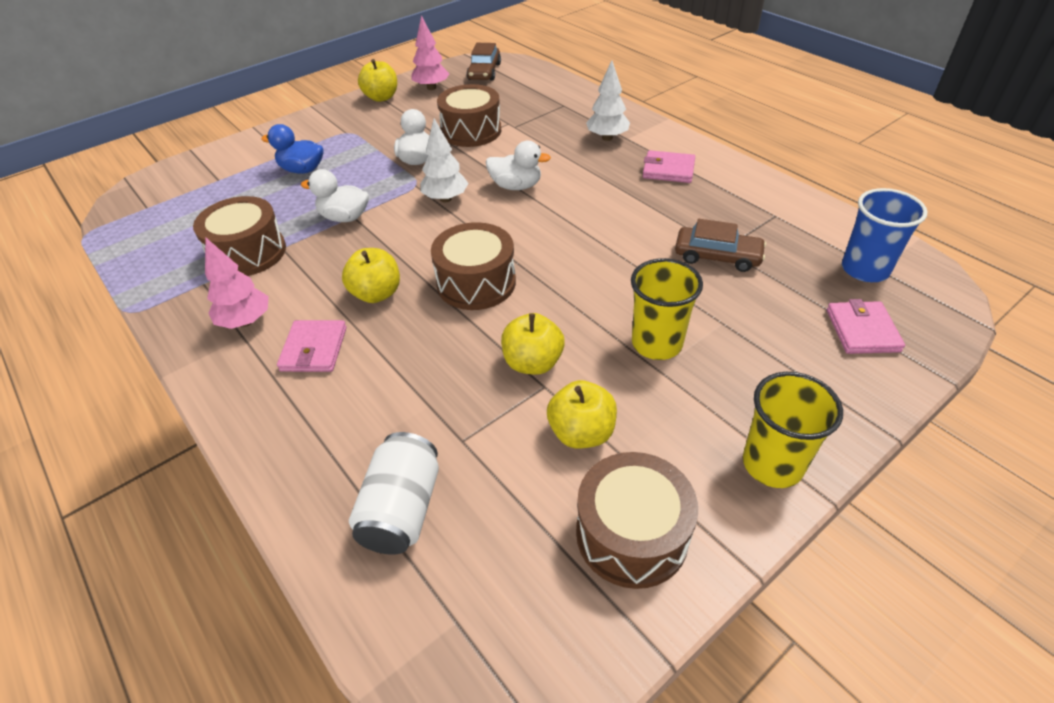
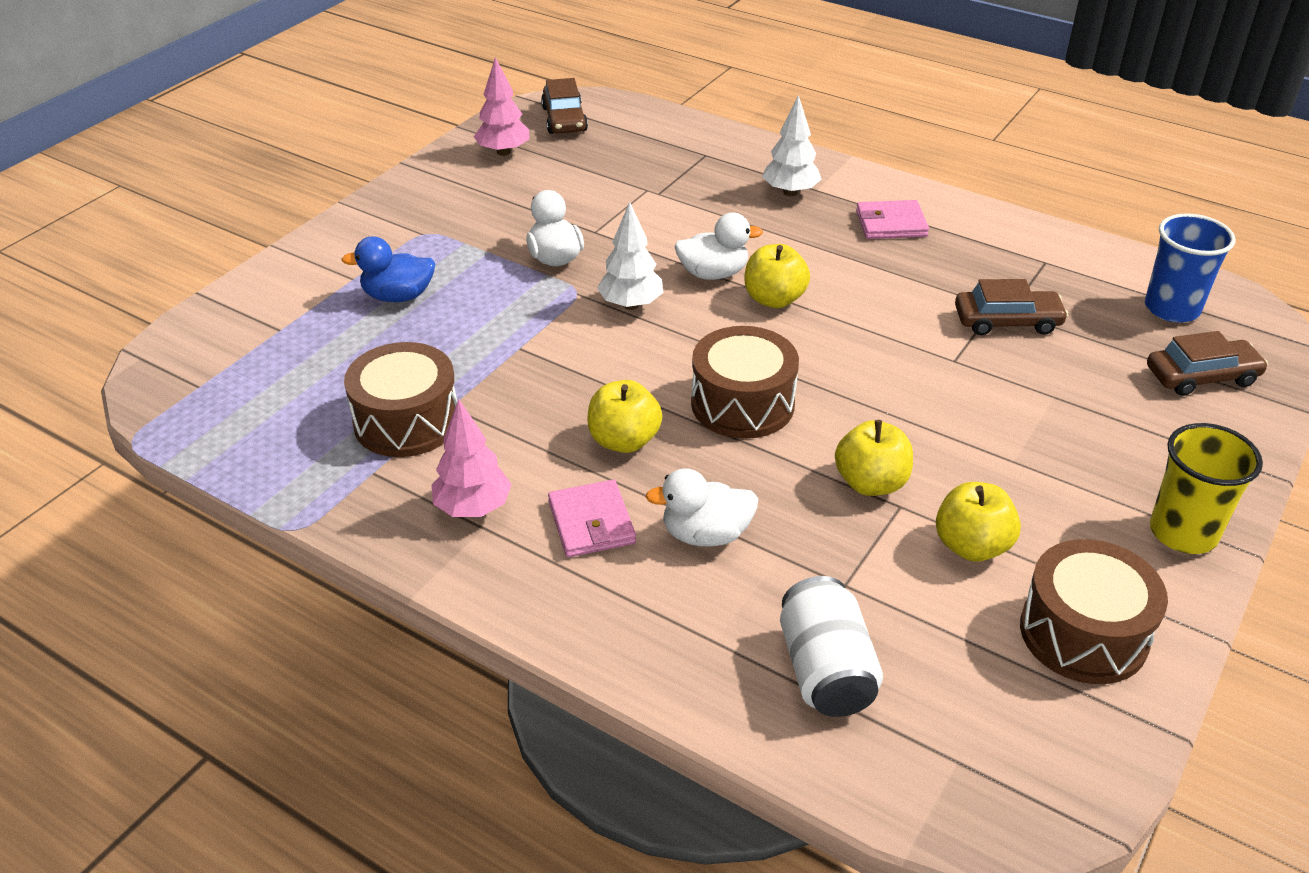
camera: 20 degrees left, 5 degrees down
(344, 217) = (509, 351): white duck -> white duck (705, 534)
(381, 97) = (439, 175): yellow apple -> yellow apple (774, 299)
(471, 131) = (603, 207): brown drum -> none
(656, 343) = (996, 433): yellow cup -> none
(862, 330) = (1202, 376): pink wallet -> brown car

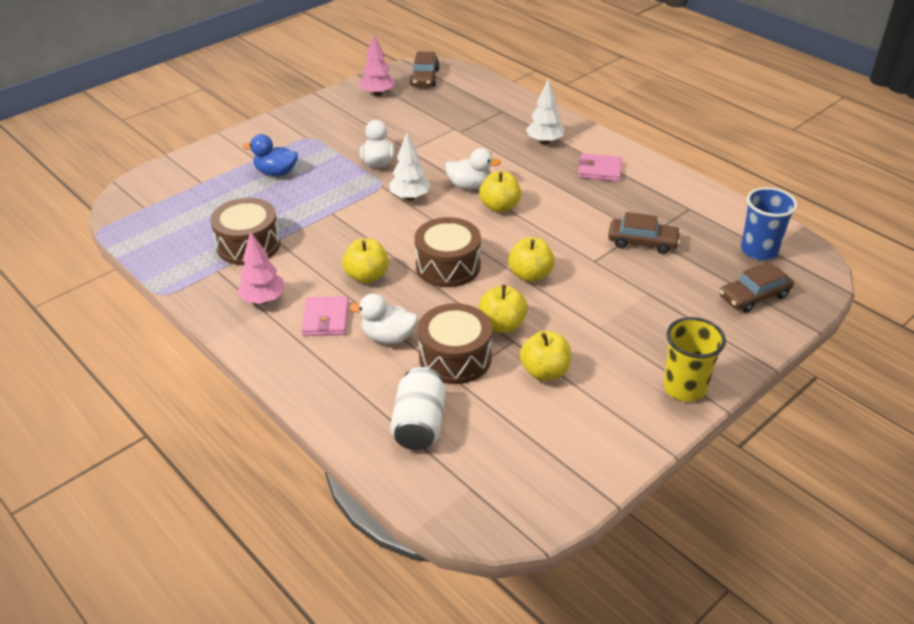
camera: 15 degrees right, 0 degrees up
(873, 397) = (530, 275): none -> yellow apple
(1083, 633) = (586, 433): brown drum -> brown drum (455, 358)
(1202, 376) = (754, 296): brown car -> brown car turned 150 degrees clockwise

